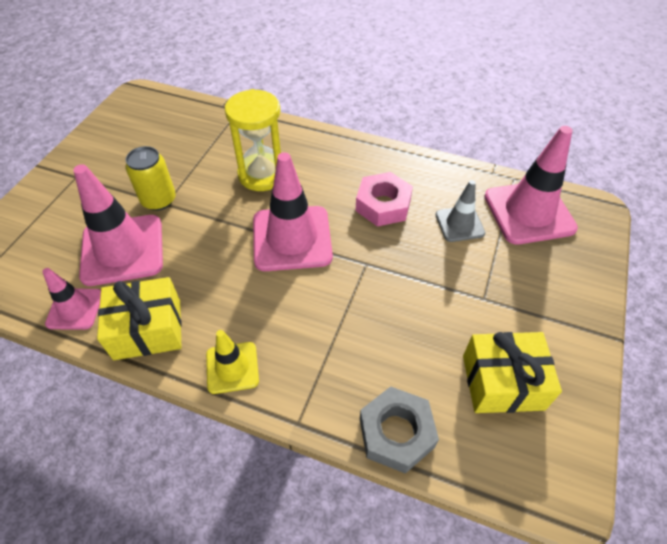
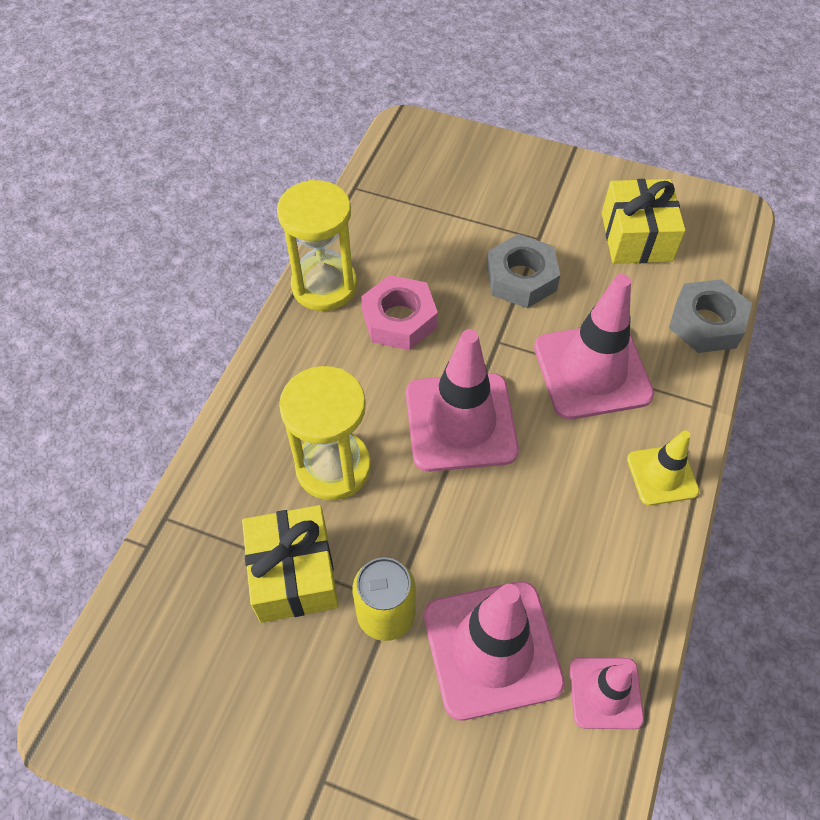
camera: 90 degrees left, 5 degrees up
(148, 329) = (625, 582): yellow gift -> yellow gift (294, 574)
(410, 165) = (324, 286): none -> yellow hourglass
(434, 282) = (521, 278): none -> grey nut
(459, 224) = (431, 246): grey traffic cone -> none
(529, 212) = (412, 183): pink traffic cone -> pink traffic cone (592, 371)

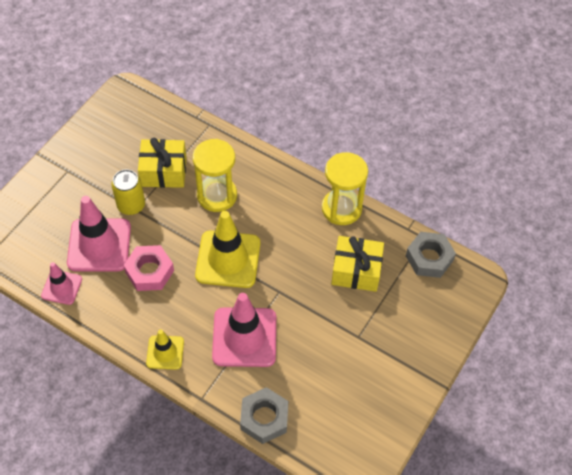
camera: 100 degrees right, 0 degrees up
(399, 320) = (307, 242): pink nut -> pink nut (149, 271)
(460, 422) = (228, 259): pink traffic cone -> yellow traffic cone
(521, 278) = (325, 317): grey nut -> grey nut (429, 258)
(636, 237) = (348, 400): yellow gift -> yellow gift (356, 271)

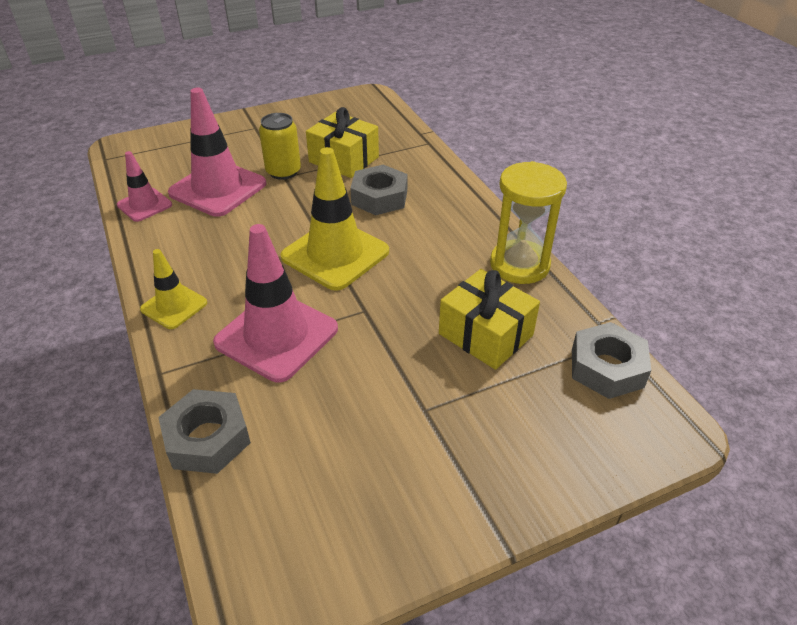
camera: 35 degrees right, 15 degrees down
(149, 271) = (241, 229): pink nut -> none
(217, 195) = (379, 197): yellow hourglass -> grey nut

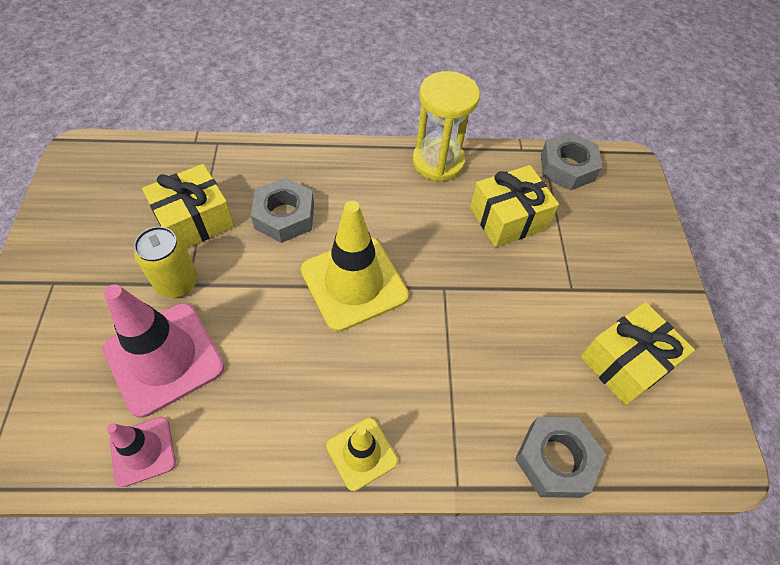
camera: 70 degrees left, 15 degrees up
(276, 336) = (448, 368): pink traffic cone -> none
(350, 480) = (625, 362): none -> yellow gift

